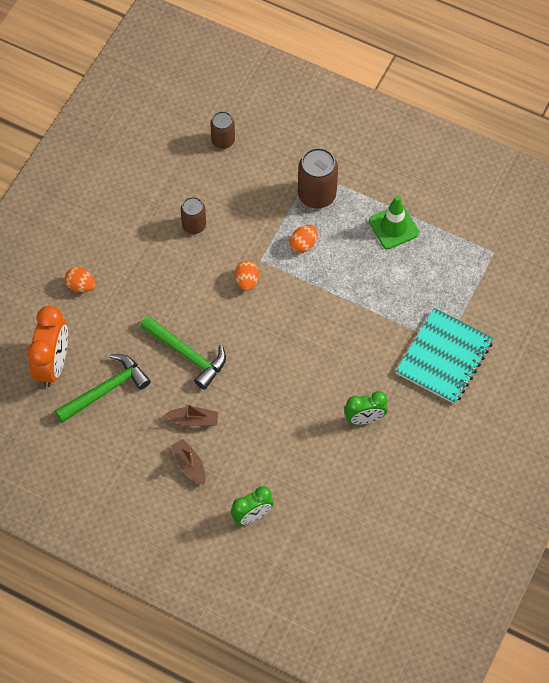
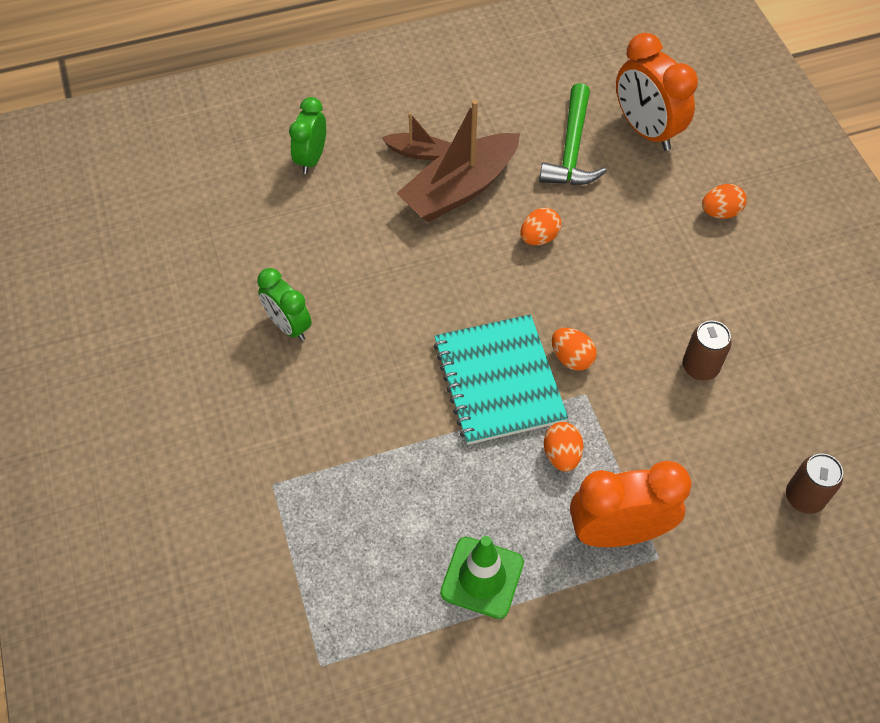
camera: 135 degrees right, 5 degrees down
(187, 354) = (539, 237): green hammer -> orange egg
(194, 420) = (459, 189): brown boat -> brown boat, size x2.03
(317, 195) = (618, 532): brown can -> orange clock
(364, 419) = (288, 326): green clock -> green clock turned 75 degrees counterclockwise
(444, 357) = (260, 466): turquoise notebook -> turquoise notebook (498, 381)

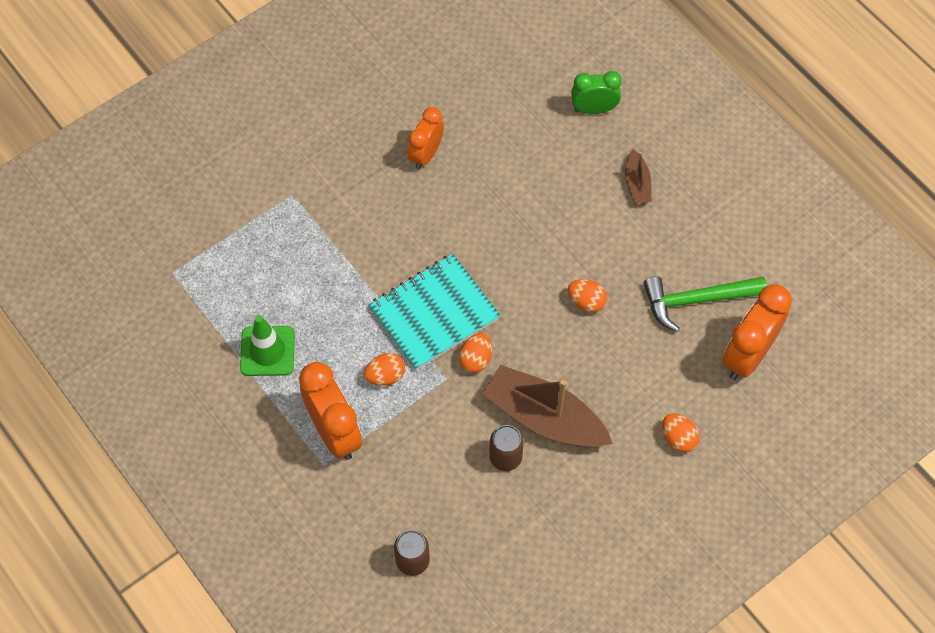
camera: 70 degrees right, 5 degrees up
(288, 326) = (426, 154): green clock -> orange clock
(459, 189) = (611, 227): brown boat -> brown boat (544, 417)

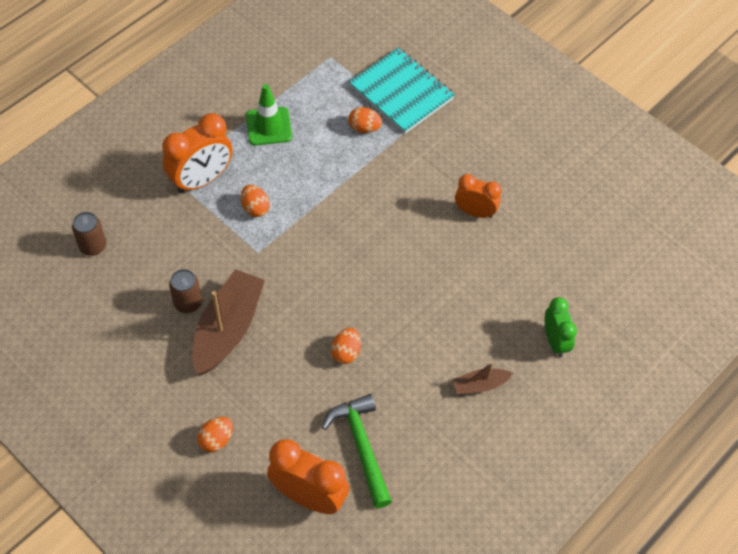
camera: 80 degrees right, 5 degrees down
(434, 313) = (318, 236): turquoise notebook -> turquoise notebook (401, 92)
(476, 359) = (278, 271): orange egg -> orange egg (364, 128)

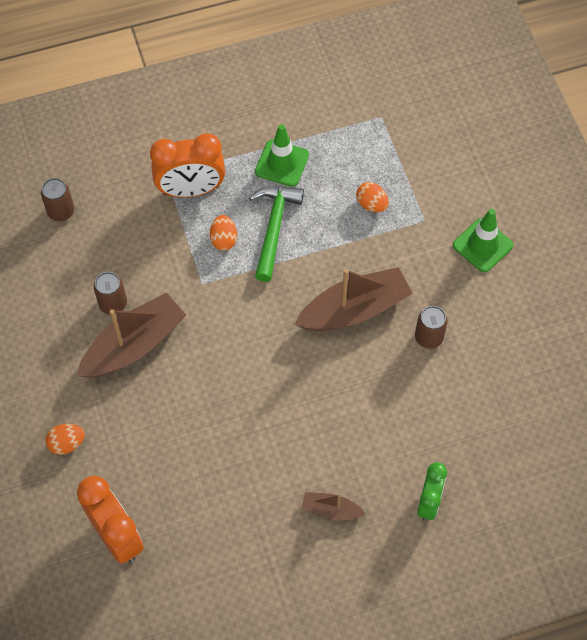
camera: 30 degrees right, 5 degrees up
(346, 352) = (226, 418): orange egg -> none
(361, 447) = (189, 514): green hammer -> green hammer (274, 228)
(401, 92) = (429, 183): turquoise notebook -> none
(401, 217) = (354, 309): none -> brown boat
(474, 123) = (482, 245): none -> green traffic cone
(475, 212) = (428, 337): orange clock -> brown can

